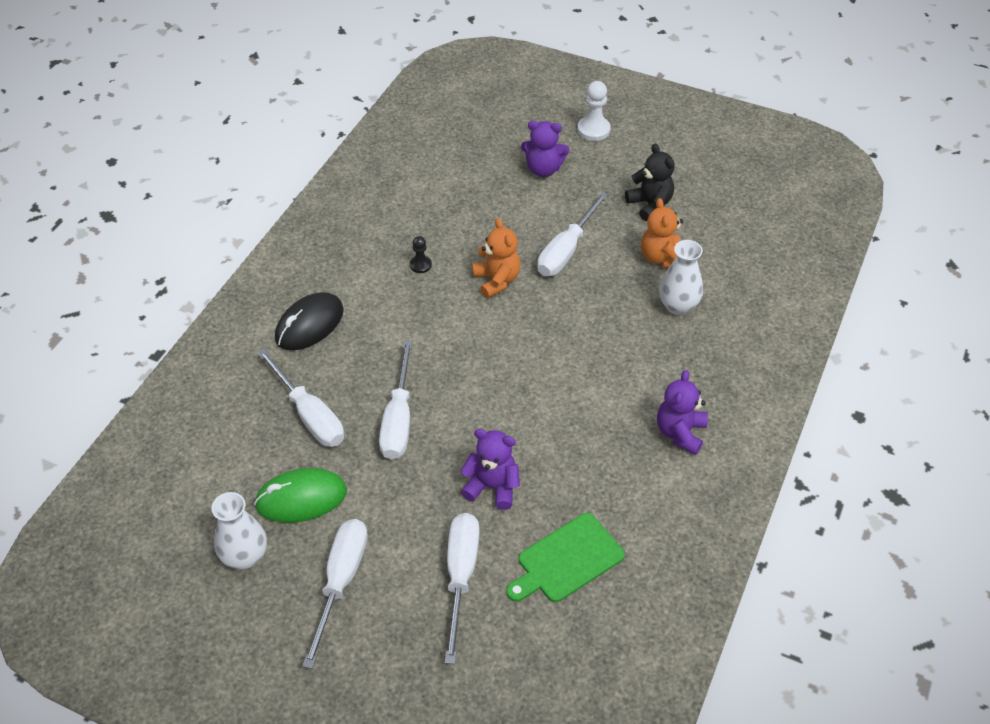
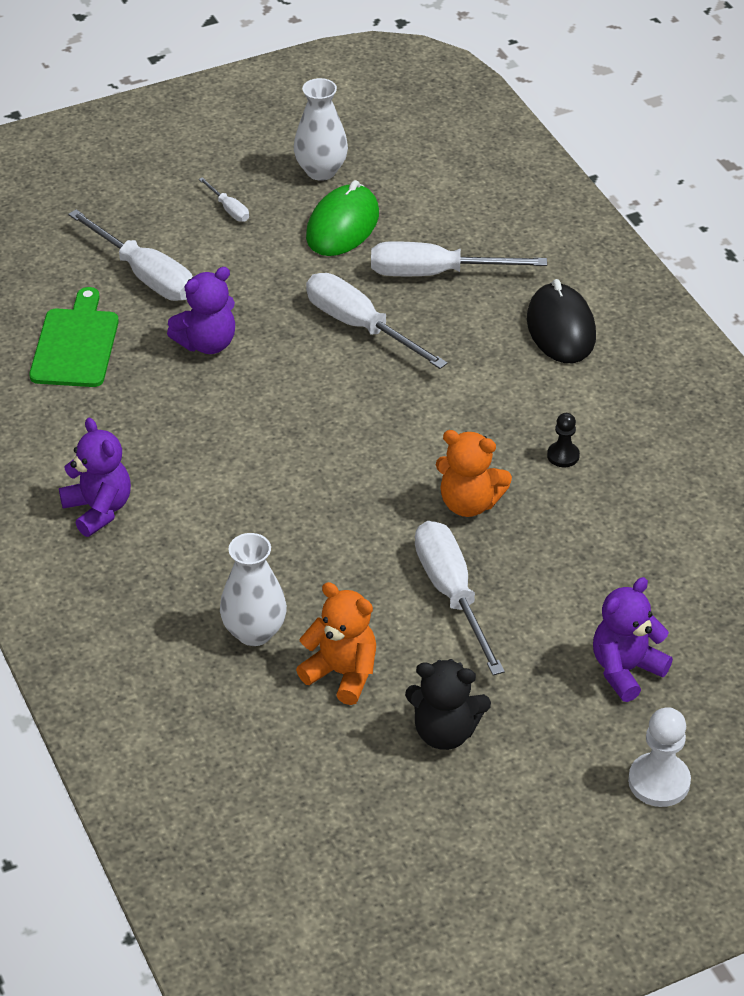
camera: 130 degrees right, 5 degrees down
(341, 581) = (229, 209): white screwdriver -> white screwdriver, size x0.47

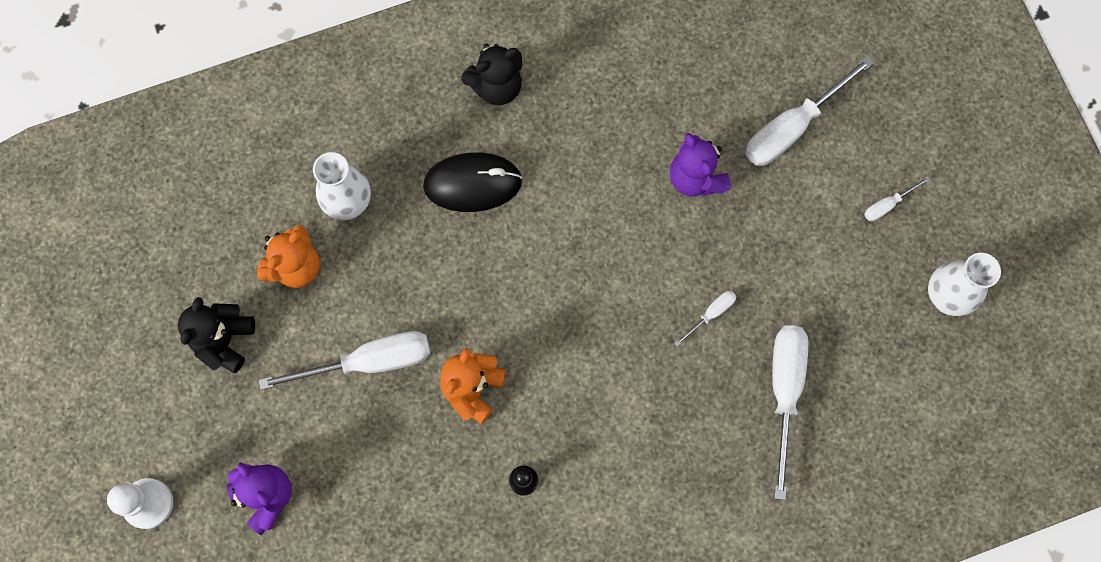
camera: 95 degrees right, 30 degrees up
(76, 344) = (700, 68): green cutting board -> none
(98, 509) = (496, 86): purple teddy bear -> black teddy bear
(342, 226) = (859, 310): green mouse -> none
(359, 326) = (711, 314): white screwdriver -> white screwdriver, size x0.47
(561, 328) = (697, 504): black mouse -> black mouse (472, 183)

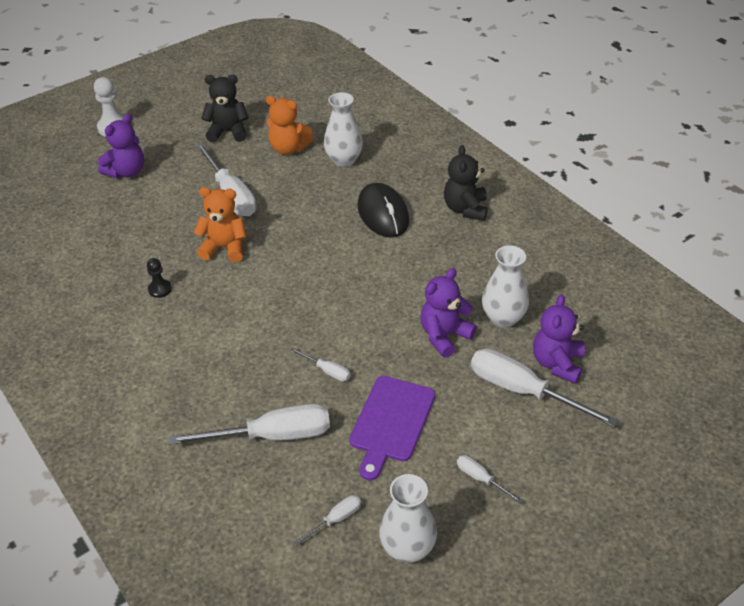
camera: 75 degrees right, 30 degrees down
(496, 86) = (465, 209): black teddy bear -> black teddy bear turned 45 degrees clockwise
(687, 109) = (503, 318): none -> white vase
(765, 81) = (557, 363): none -> purple teddy bear
(798, 268) = (391, 422): none -> purple cutting board
(901, 352) = (335, 519): none -> white screwdriver

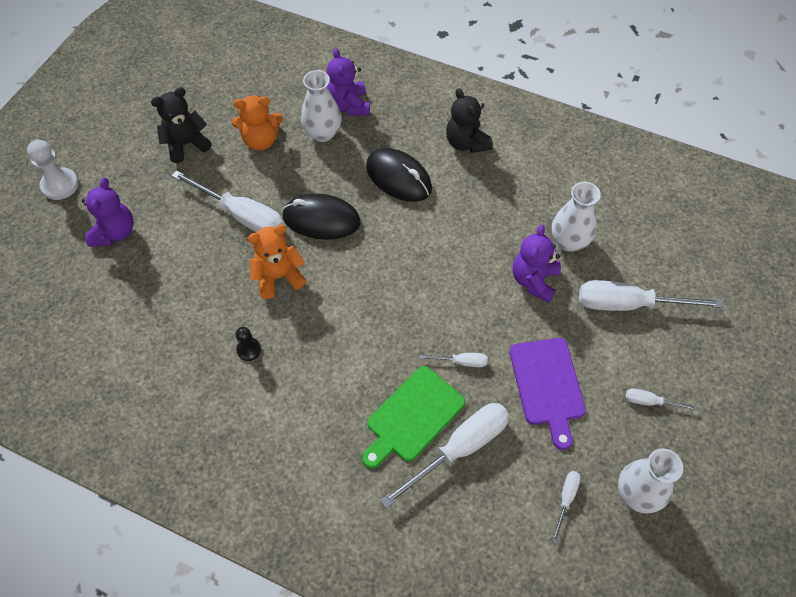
camera: 30 degrees left, 15 degrees up
(251, 393) = (412, 416): none -> green cutting board
(292, 220) = (321, 219): none -> black mouse
(557, 363) = (637, 265): purple teddy bear -> purple teddy bear (348, 105)

